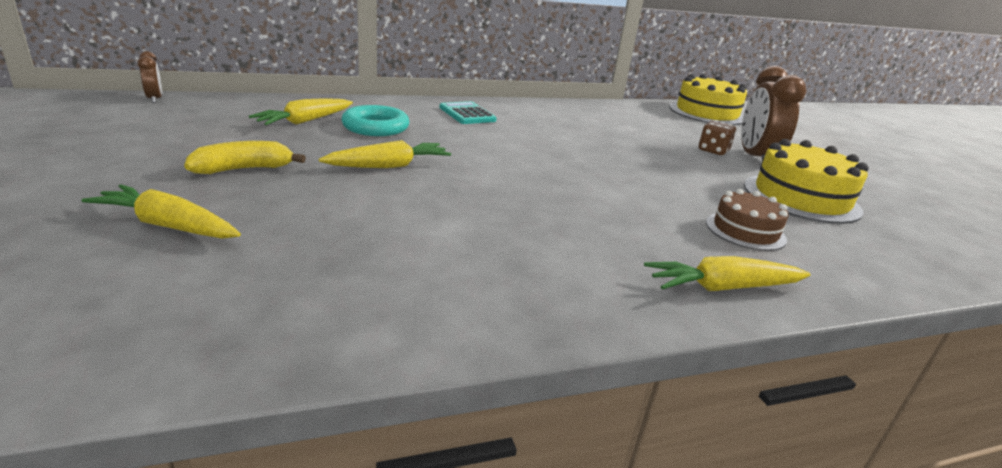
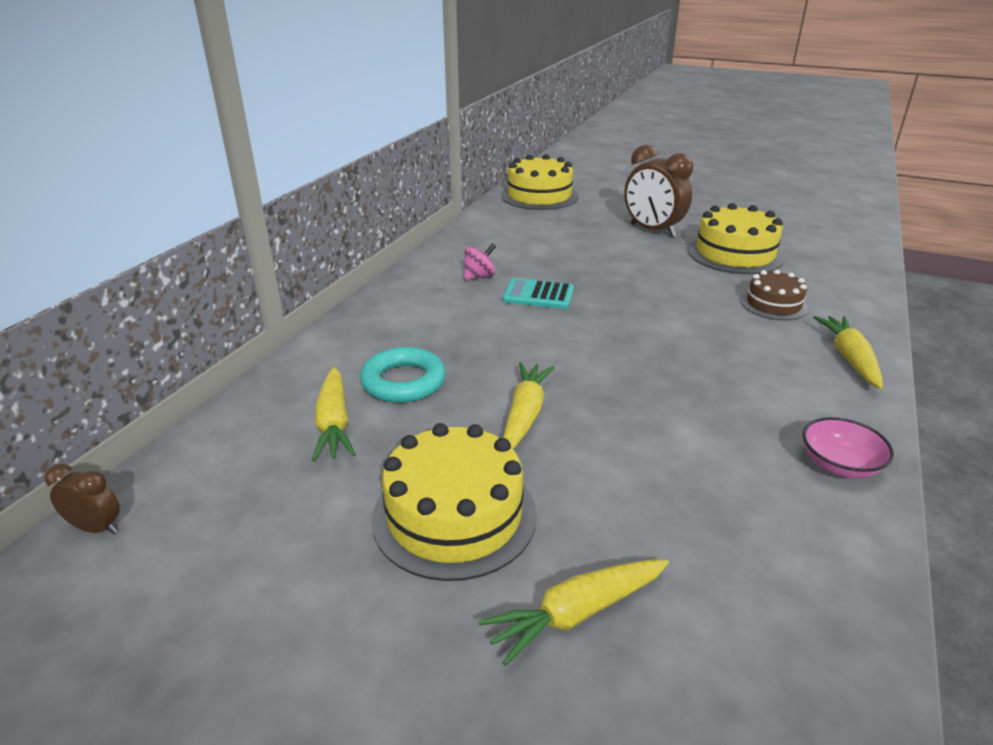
camera: 45 degrees left, 5 degrees up
(244, 169) = (454, 515): yellow banana -> yellow cake
(467, 114) = (420, 311): turquoise calculator -> turquoise calculator (538, 295)
(501, 309) = (839, 465): none -> pink bowl
(545, 119) = (479, 276): none -> pink spinning top
(713, 151) = (624, 239): brown dice -> none
(722, 288) = (849, 358): yellow carrot -> yellow carrot turned 150 degrees clockwise

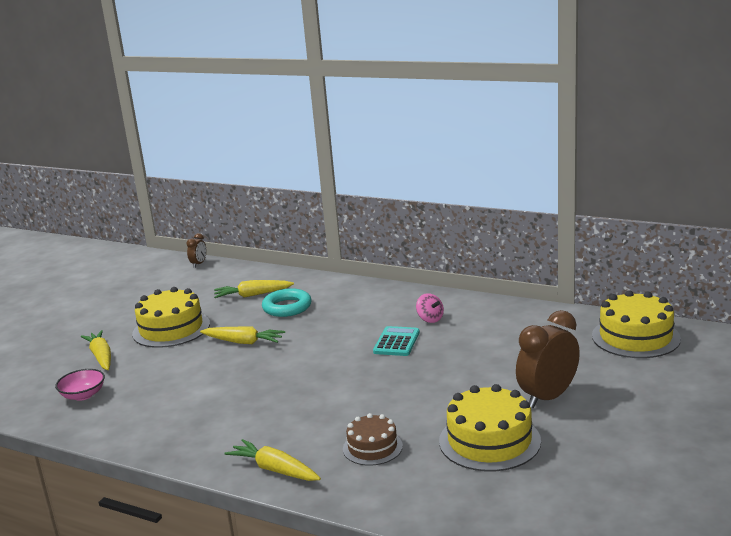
camera: 95 degrees right, 10 degrees down
(839, 465) = (156, 438): pink bowl -> pink bowl (83, 395)
(849, 358) = (274, 469): yellow carrot -> yellow carrot turned 150 degrees counterclockwise

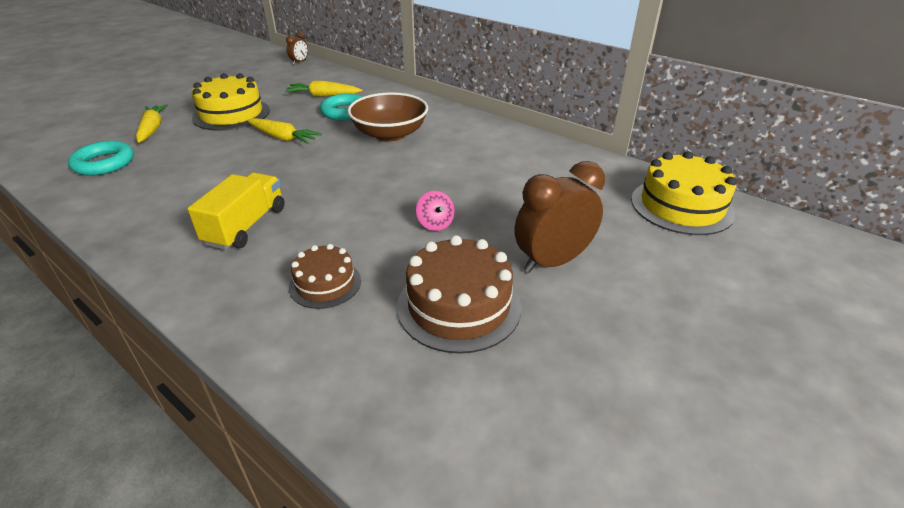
camera: 10 degrees right, 15 degrees up
(83, 395) = (104, 163): pink bowl -> turquoise ring
(270, 420) = (246, 226): none -> yellow truck
(274, 469) = (205, 288): yellow carrot -> none
(346, 321) = (390, 134): none -> brown bowl
(396, 342) = (424, 164): turquoise calculator -> none
(430, 319) = (470, 146): pink spinning top -> pink spinning top (435, 224)
(489, 441) = (459, 306): yellow cake -> brown cake

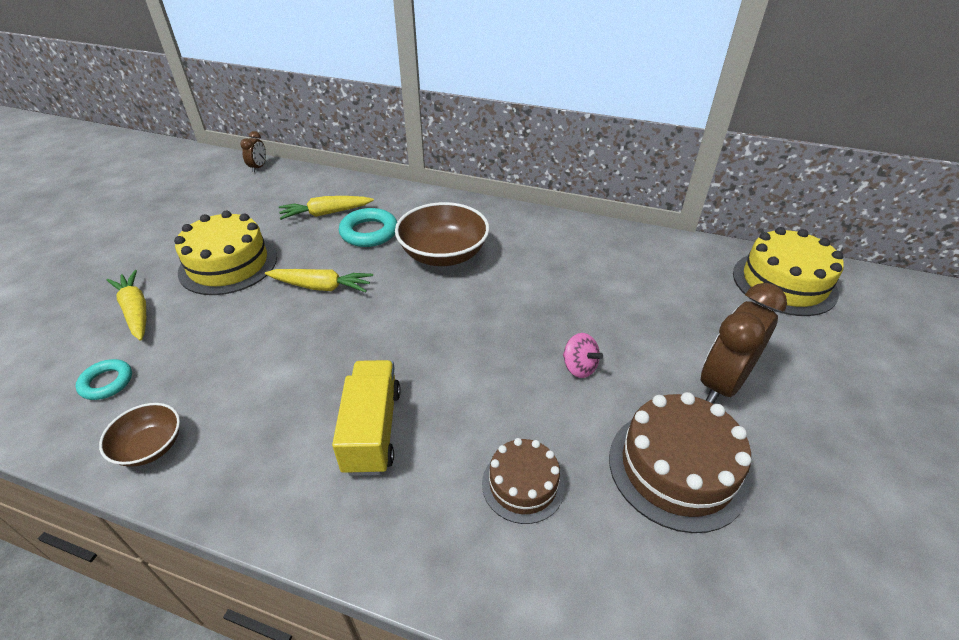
camera: 20 degrees left, 5 degrees up
(101, 202) = (150, 446): none -> brown bowl
(104, 163) = (107, 382): turquoise ring -> turquoise ring, size x0.64

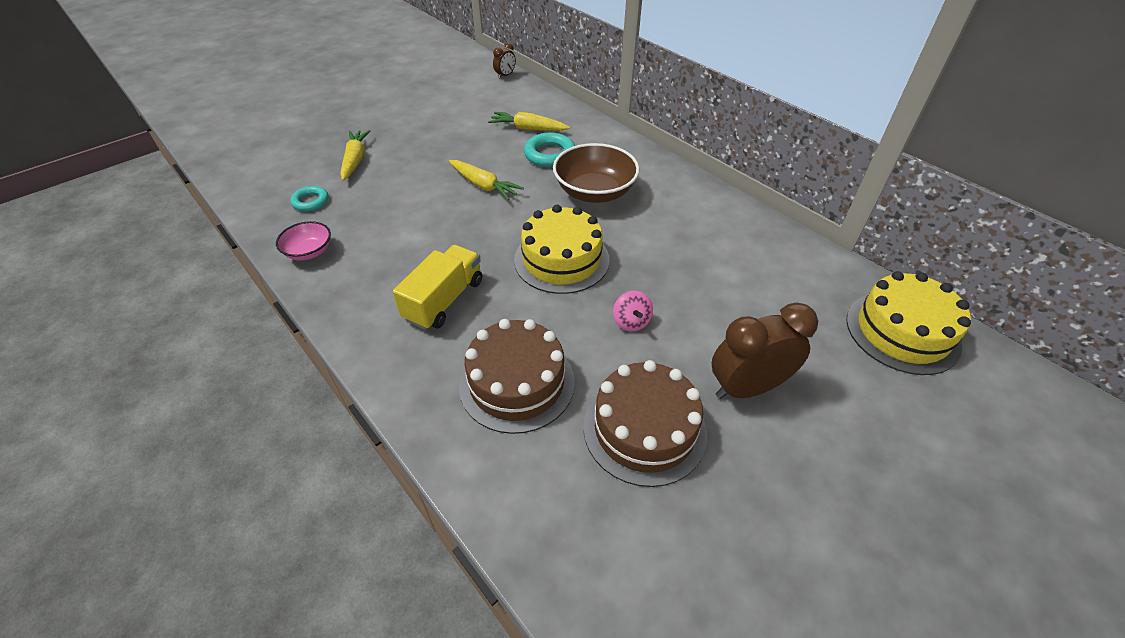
camera: 30 degrees right, 5 degrees up
(150, 446) = (309, 252): brown bowl -> pink bowl
(228, 264) = (433, 146): yellow cake -> yellow cake (561, 259)
(523, 484) = (517, 383): brown cake -> brown cake, size x1.67

